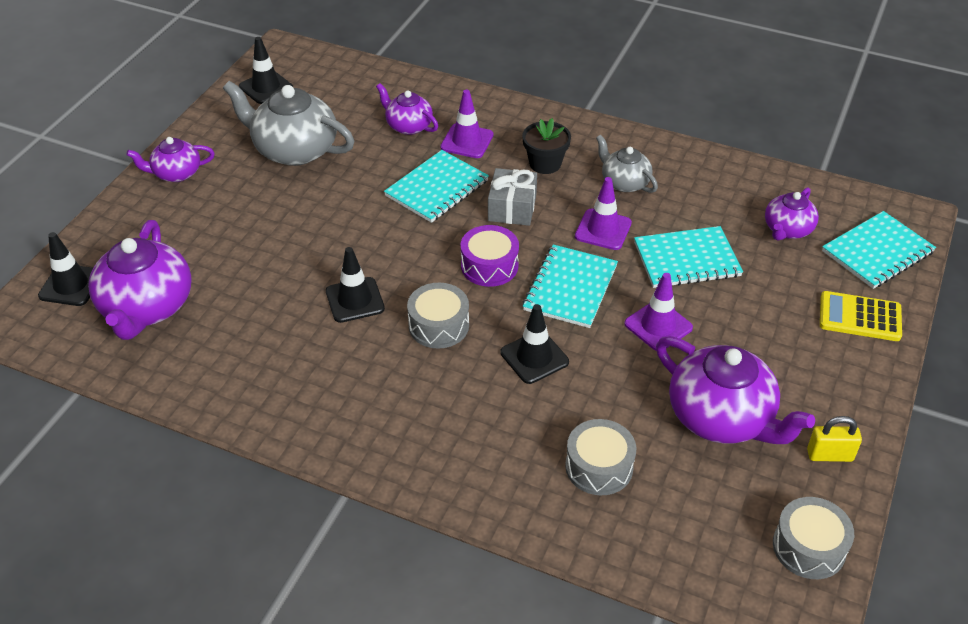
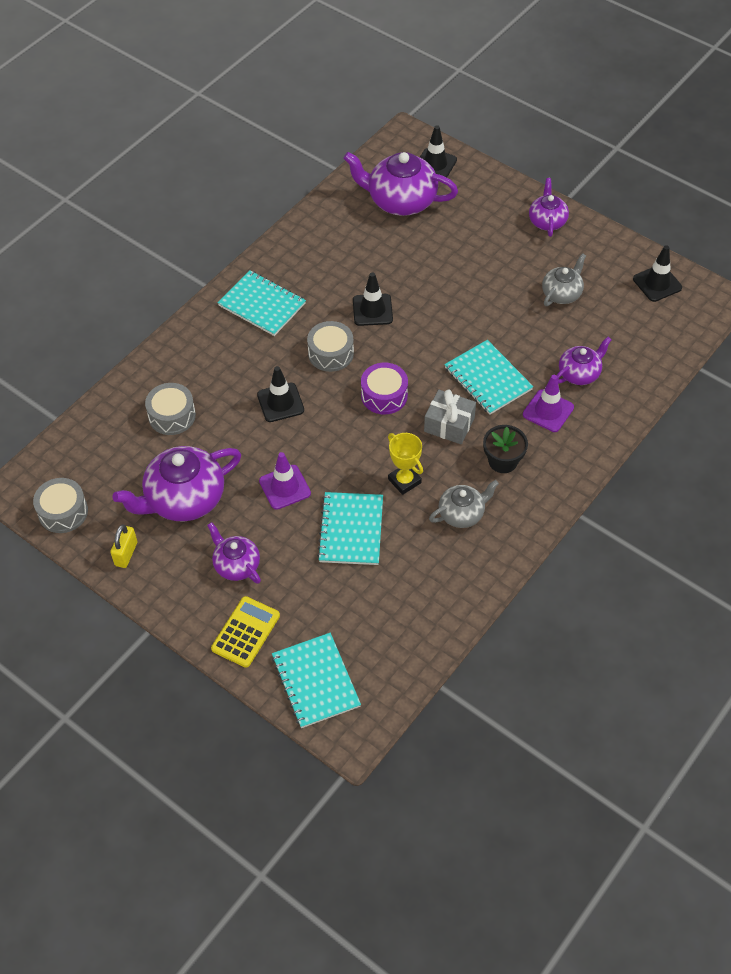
camera: 105 degrees right, 10 degrees up
(294, 150) = (562, 293): grey teapot -> grey teapot, size x0.57
(570, 288) = (343, 441): turquoise notebook -> turquoise notebook (262, 305)
(603, 230) = (404, 481): purple traffic cone -> yellow trophy
(787, 230) = (365, 620): purple teapot -> purple teapot (236, 565)

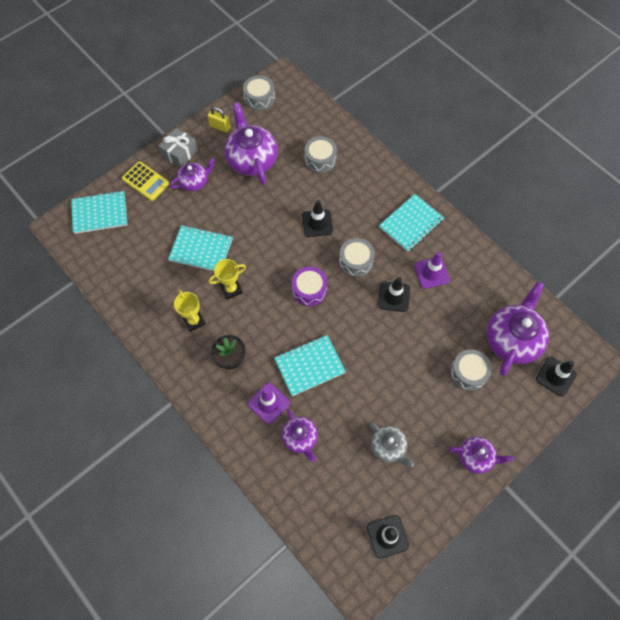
camera: 100 degrees right, 10 degrees up
(285, 487) = (245, 216): purple traffic cone -> purple traffic cone (431, 273)
(449, 424) = (272, 329): grey gift -> grey gift (180, 153)
(452, 234) = (468, 373): none -> grey drum
(462, 513) = (194, 321): grey teapot -> yellow trophy

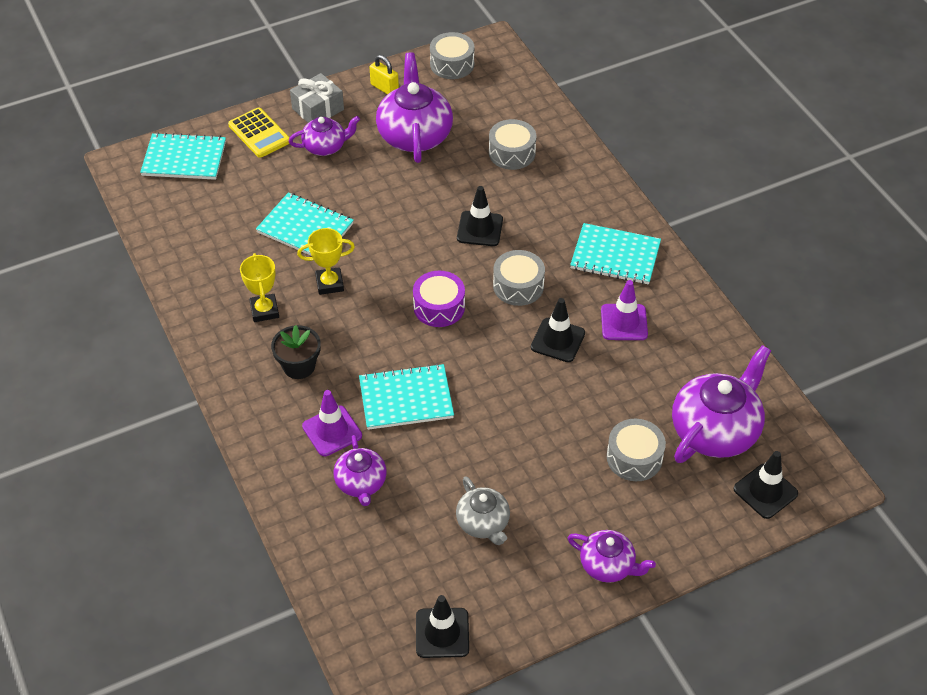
camera: 15 degrees right, 15 degrees down
(411, 223) = (615, 256): turquoise notebook -> turquoise notebook turned 45 degrees clockwise

